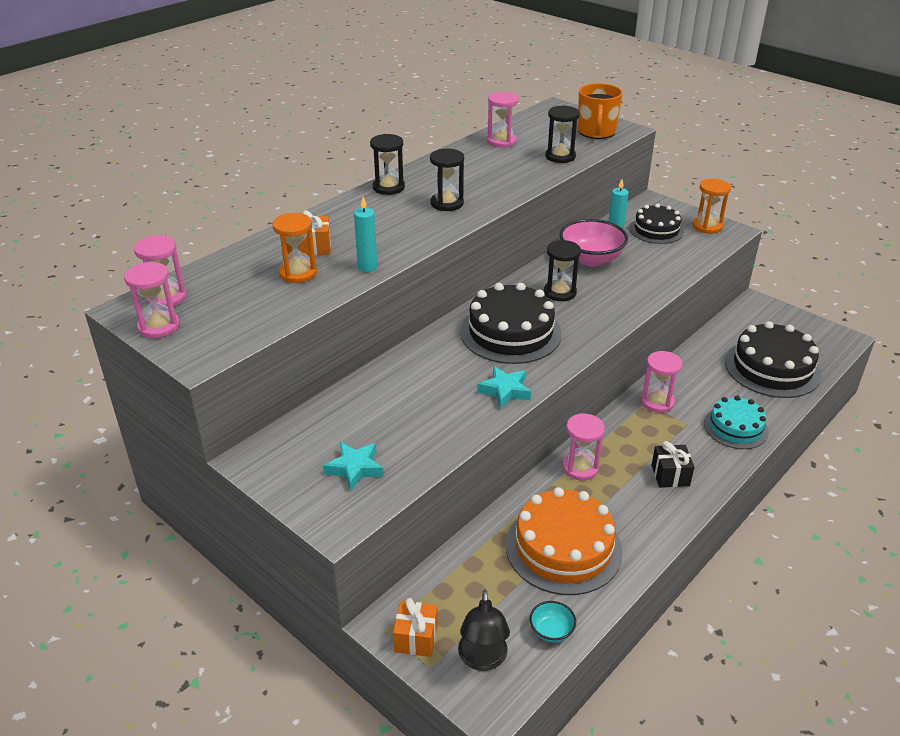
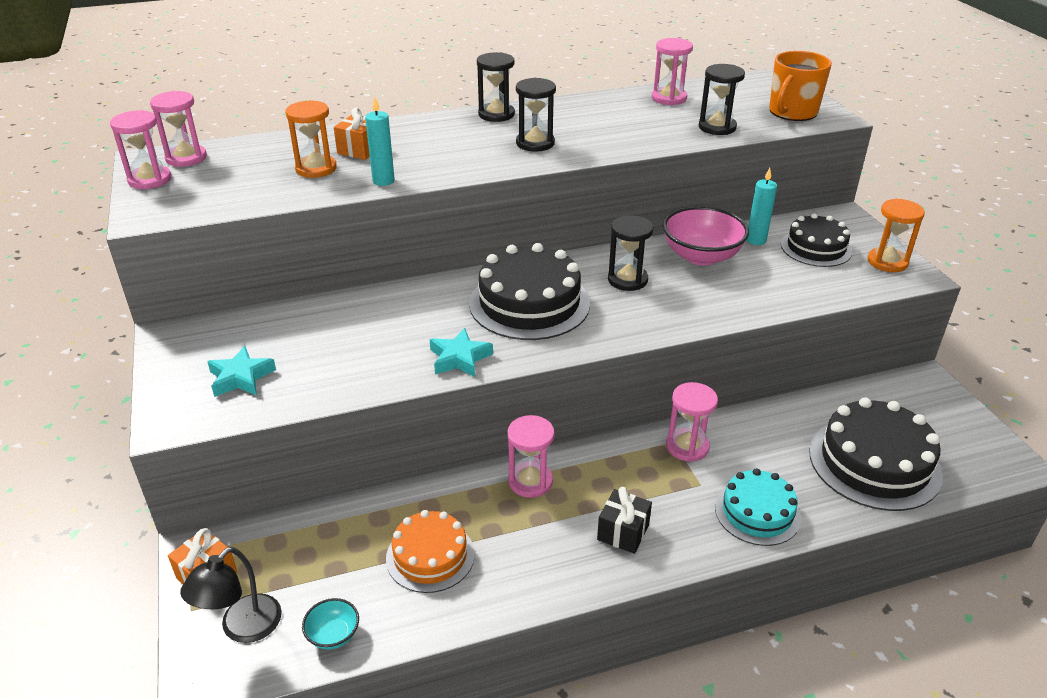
camera: 30 degrees right, 0 degrees up
(563, 548) = (430, 556): orange cake -> orange cake, size x0.63

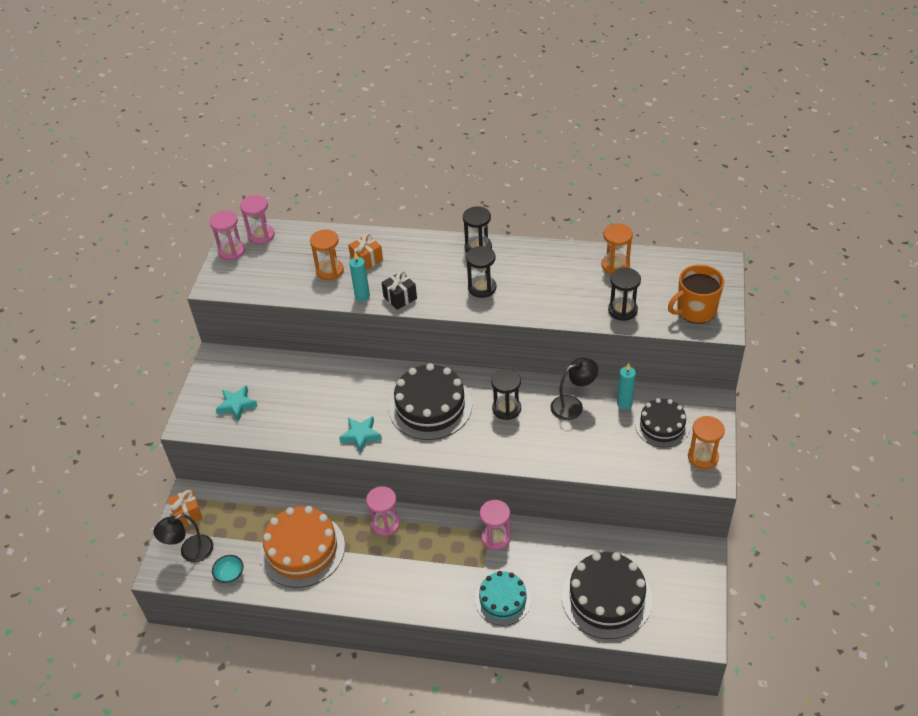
camera: 30 degrees right, 10 degrees up
(430, 556) = (302, 549): orange cake -> orange cake, size x1.60
(623, 532) = (415, 579): black gift -> black gift (400, 297)
(669, 98) = (615, 265): pink hourglass -> orange hourglass
(701, 256) = (573, 405): pink bowl -> black lamp

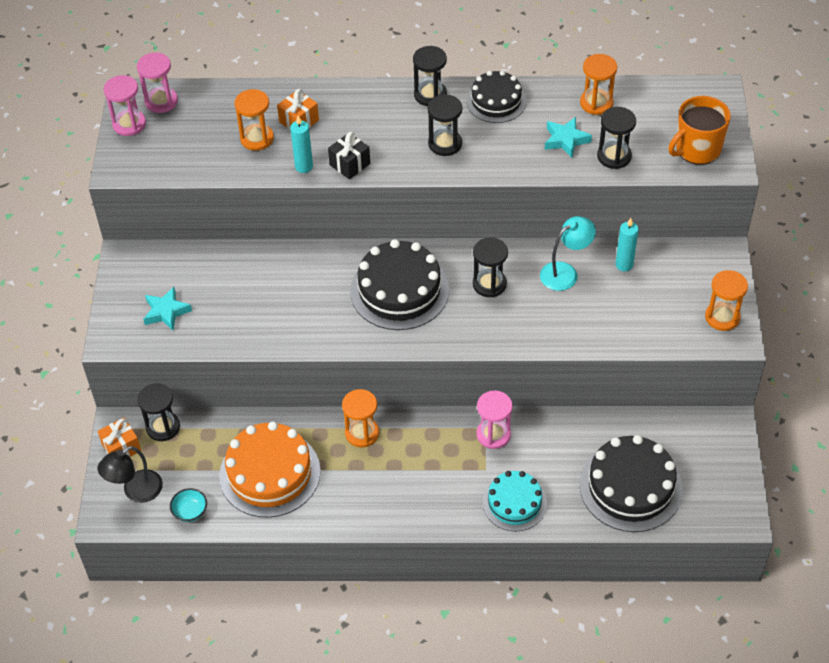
camera: 10 degrees left, 5 degrees up
(224, 501) = (163, 427): none -> black hourglass
(361, 435) = (324, 333): turquoise star -> turquoise star (565, 140)
(385, 524) = (362, 433): pink hourglass -> orange hourglass
(573, 405) = (565, 272): black lamp -> turquoise lamp
(662, 425) = (671, 286): black cake -> black cake (496, 101)

